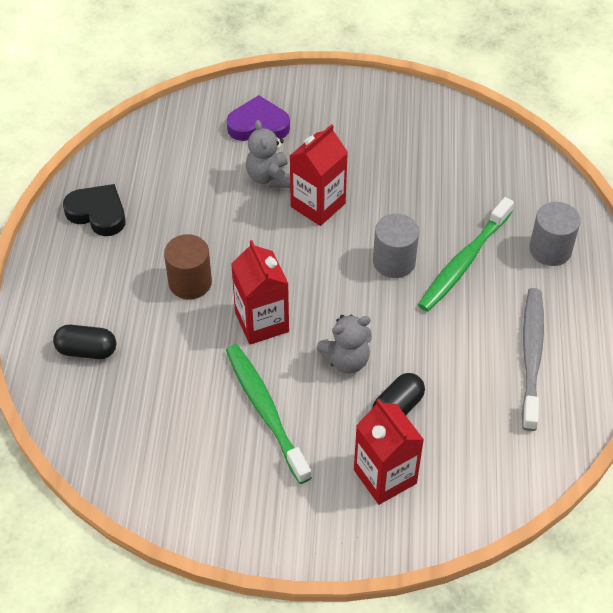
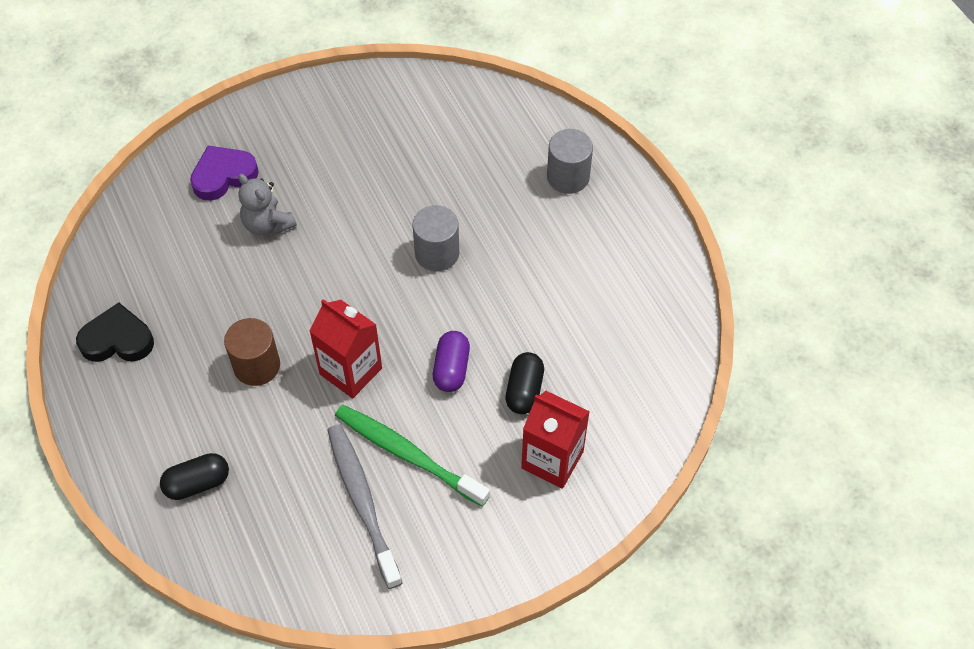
camera: 30 degrees left, 5 degrees up
(318, 205) = (332, 231): red carton -> none
(346, 360) = (451, 369): grey teddy bear -> purple capsule
(464, 261) = (500, 223): green toothbrush -> none
(531, 356) = (610, 285): grey toothbrush -> grey toothbrush (362, 503)

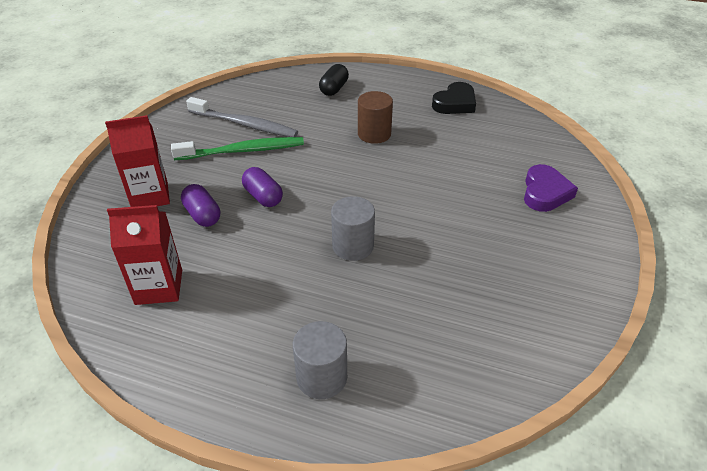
camera: 135 degrees right, 15 degrees down
(267, 224) = (476, 188): grey teddy bear -> none
(351, 371) = (321, 161): red carton -> red carton (159, 287)
(524, 390) = (202, 215): black capsule -> purple capsule

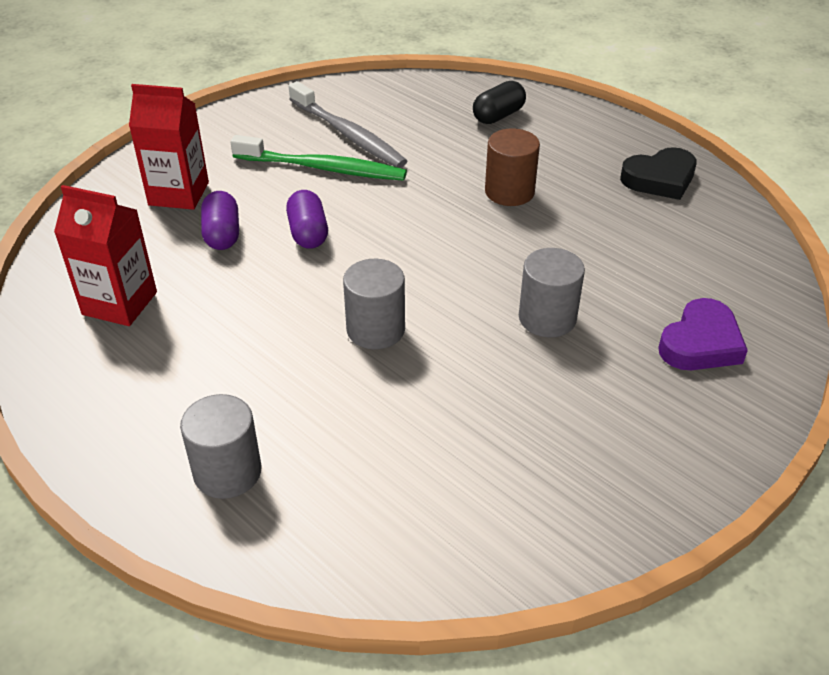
camera: 25 degrees right, 0 degrees up
(451, 205) = (547, 318): none -> grey cylinder

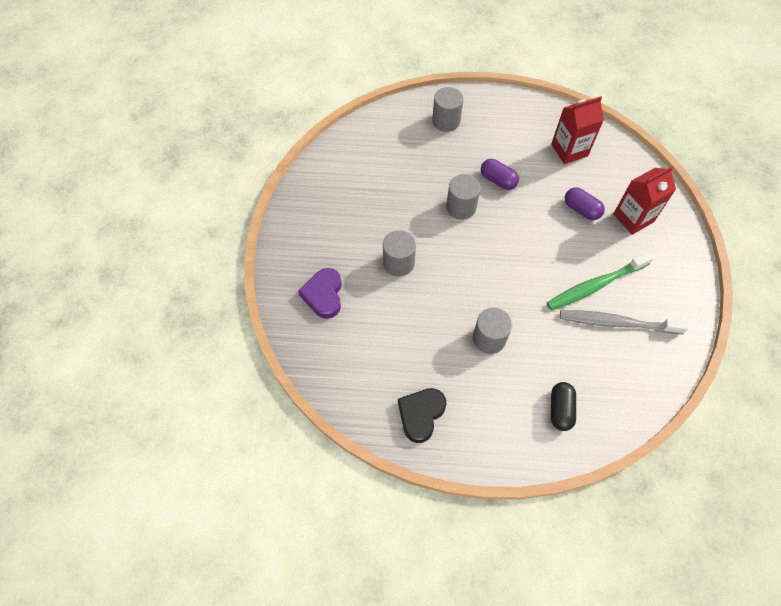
camera: 140 degrees right, 20 degrees up
(308, 233) = (548, 237): purple capsule -> purple capsule (498, 180)
(509, 192) = (489, 339): brown cylinder -> grey cylinder

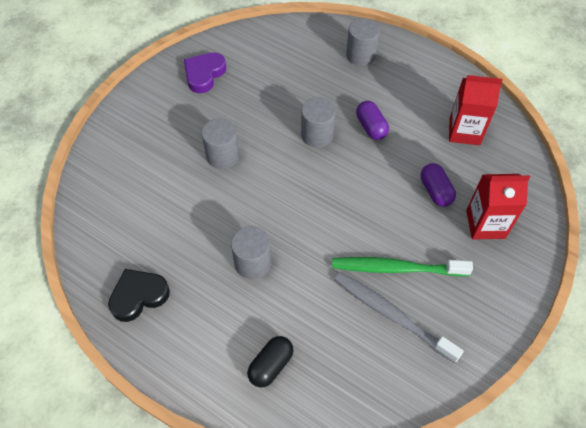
camera: 30 degrees right, 5 degrees down
(323, 295) = (137, 151): purple heart -> purple heart (204, 74)

